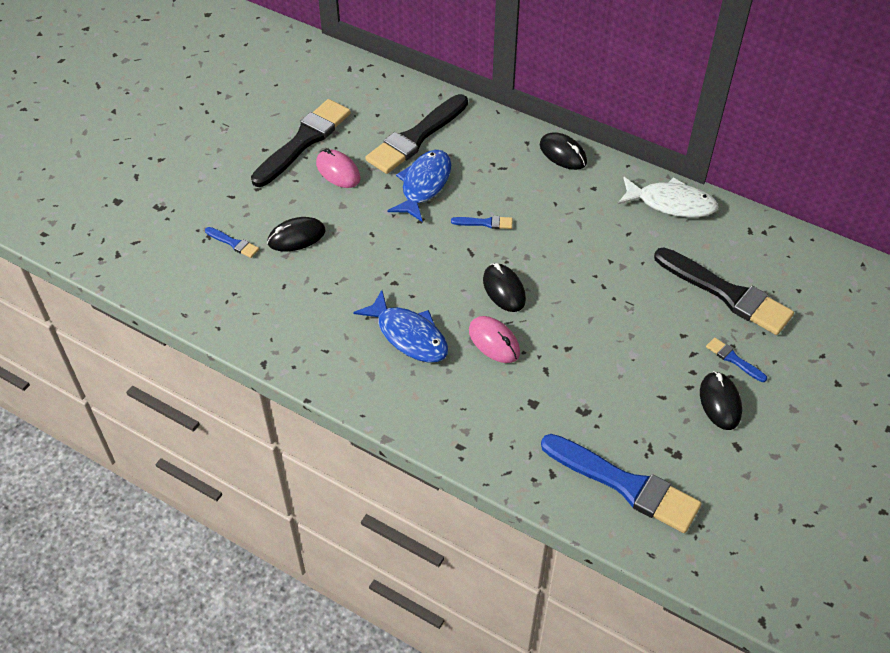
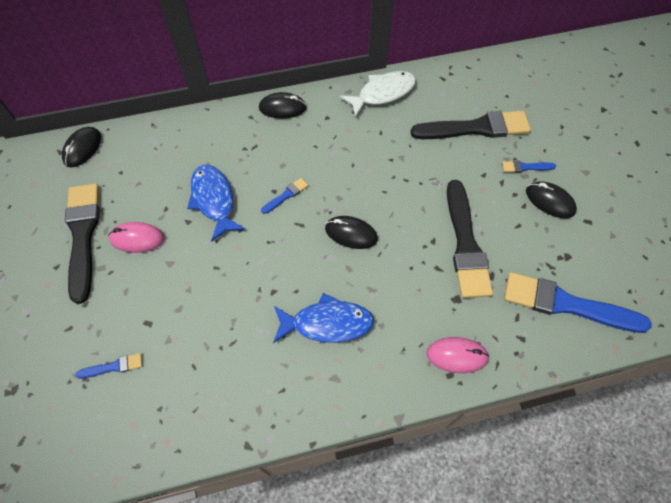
camera: 45 degrees left, 10 degrees up
(296, 237) = (161, 318): black mouse -> black mouse (83, 148)
(416, 137) = (169, 169): black brush -> black brush (465, 244)
(494, 342) = (386, 277): pink mouse -> pink mouse (457, 355)
(625, 485) = (566, 304): blue brush -> blue brush turned 150 degrees counterclockwise

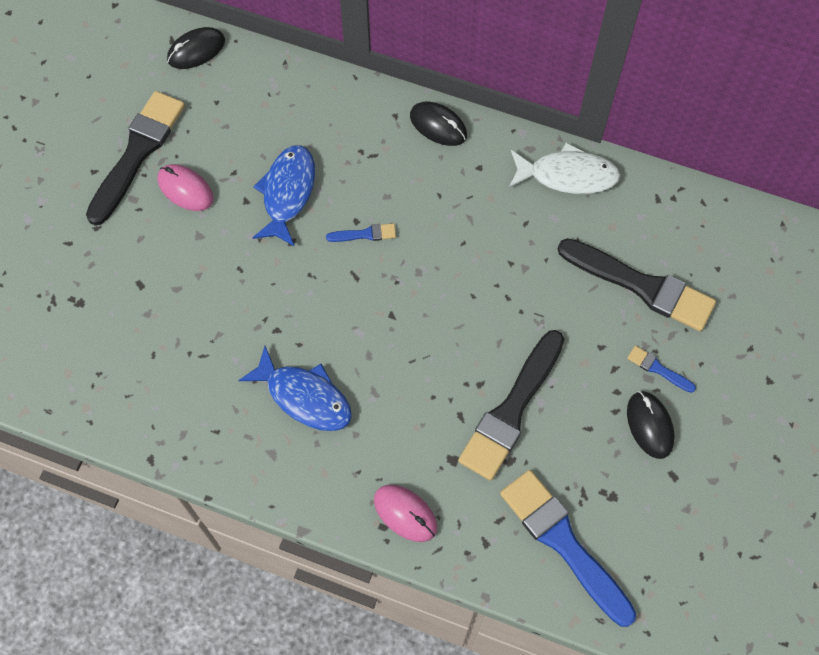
camera: 35 degrees right, 5 degrees up
(114, 366) = (84, 307): blue brush -> none
(351, 234) = (399, 320): black mouse -> none

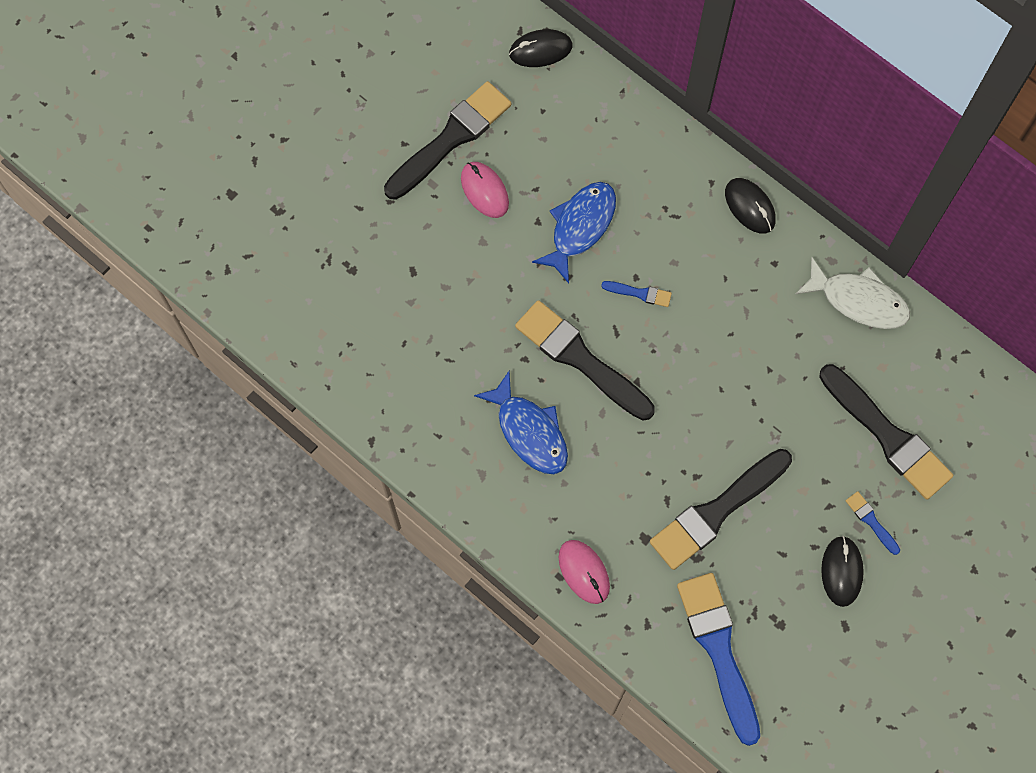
camera: 20 degrees right, 5 degrees up
(330, 312) = (580, 359): none -> black brush

